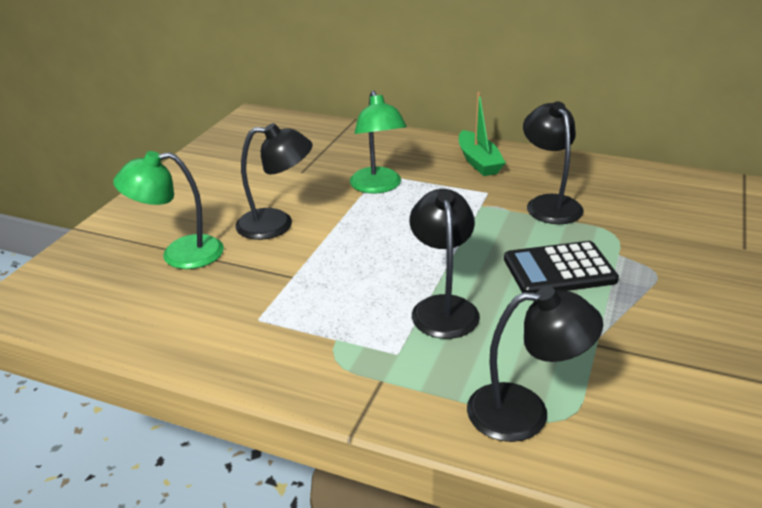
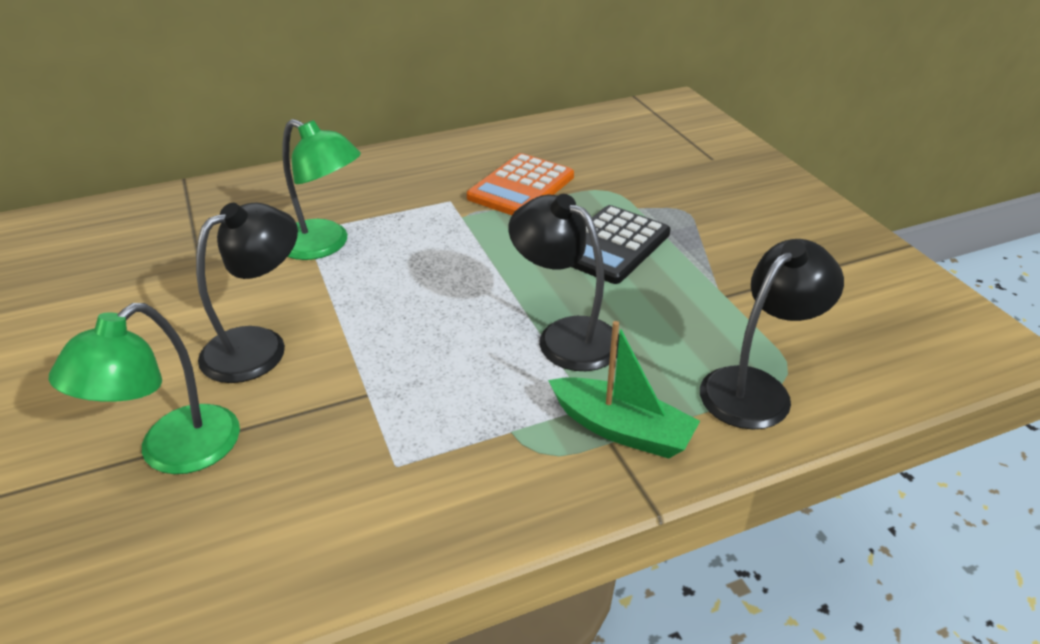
camera: 45 degrees left, 5 degrees up
(478, 162) = (397, 173): green boat -> green boat (622, 429)
(549, 204) = (521, 187): black lamp -> orange calculator

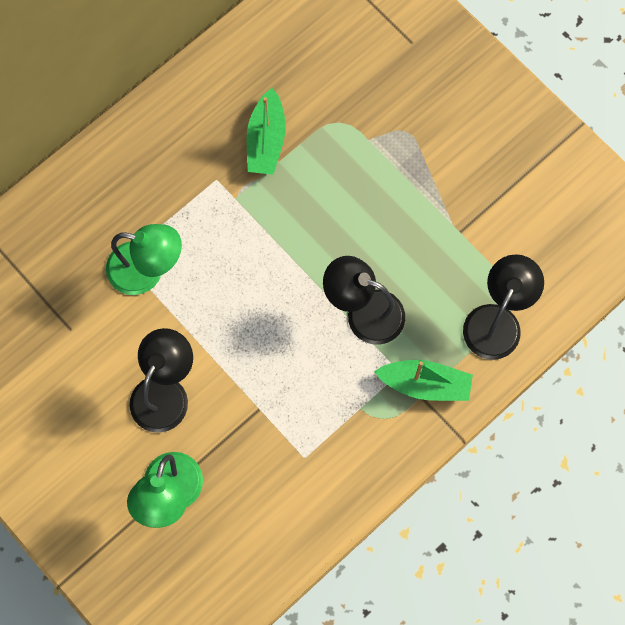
camera: 20 degrees left, 35 degrees up
(521, 187) = (266, 140): orange calculator -> green boat
(611, 245) = (364, 198): black calculator -> none

